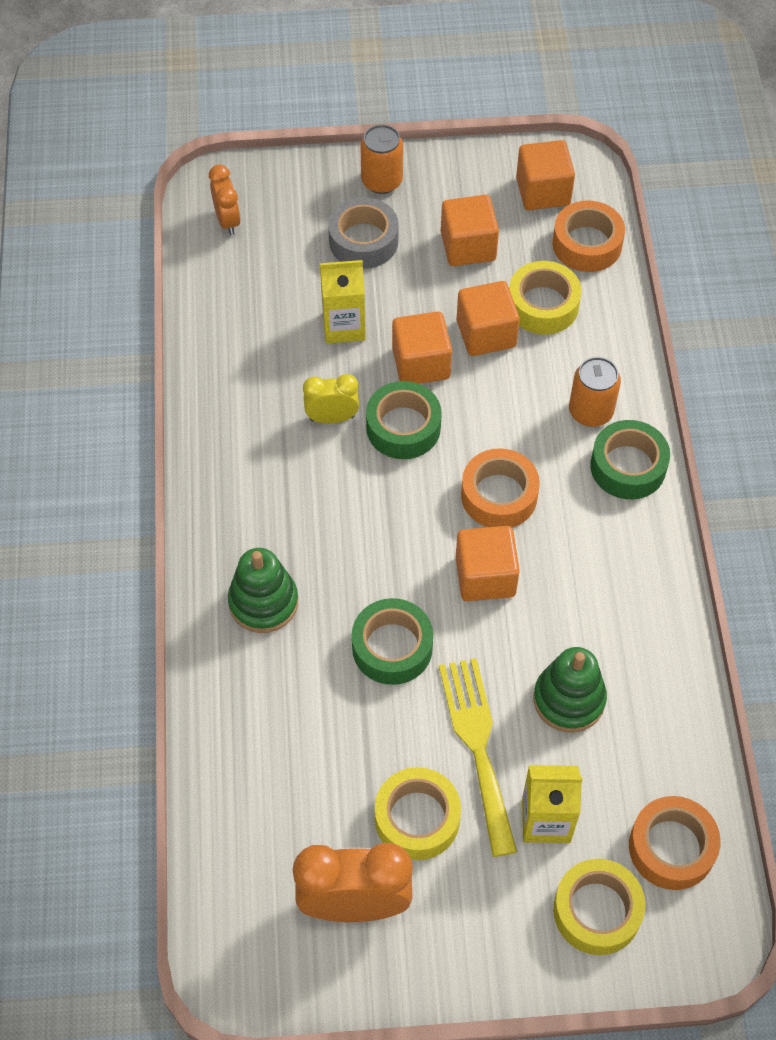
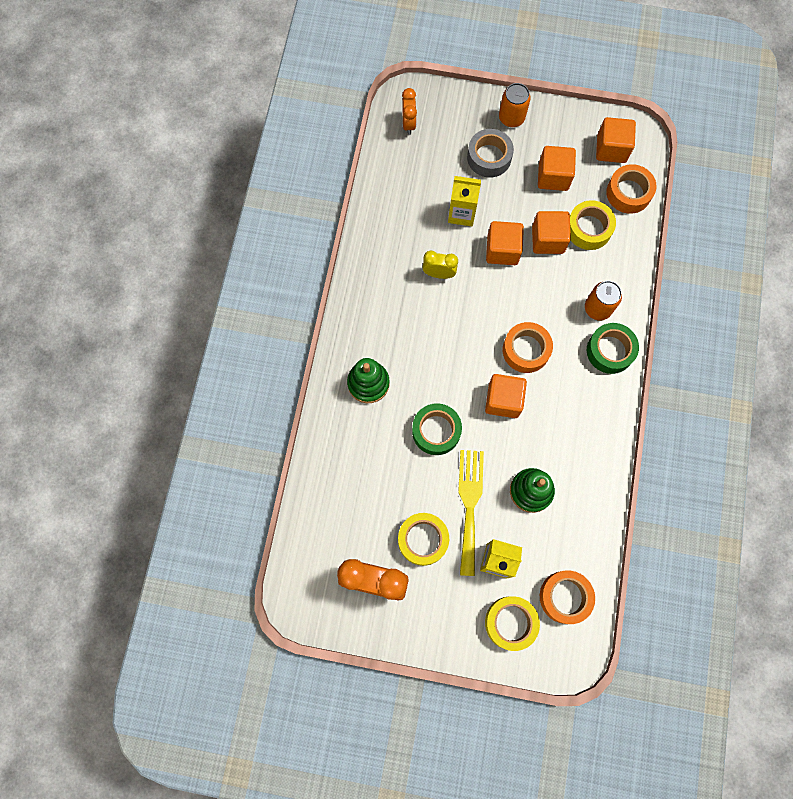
camera: 15 degrees right, 15 degrees up
(403, 427) = (480, 290): green tape -> none

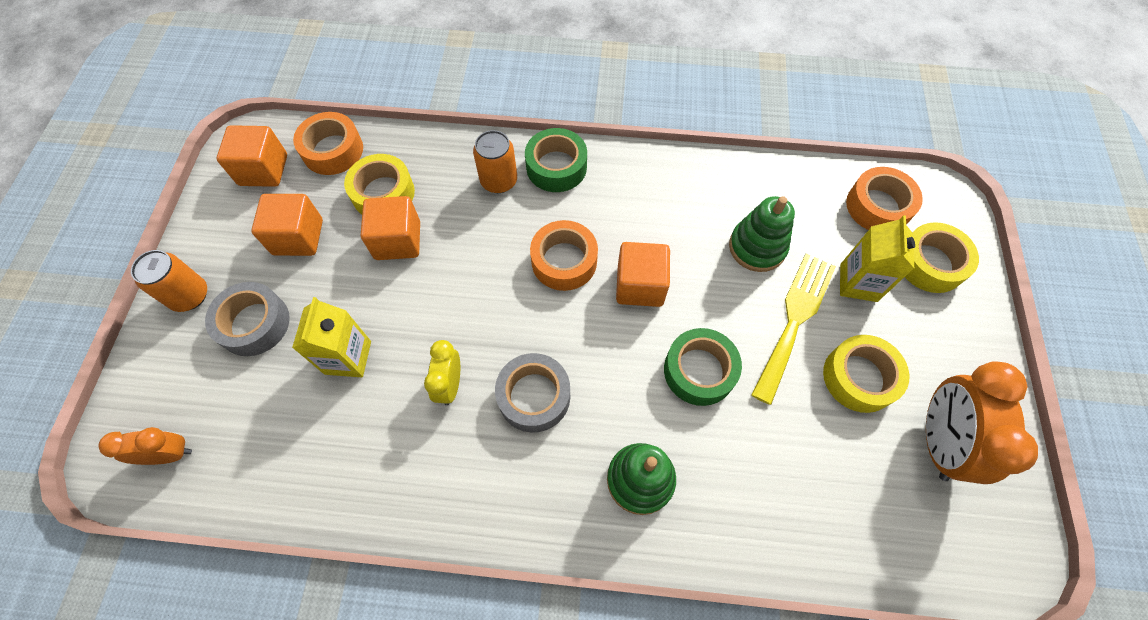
camera: 95 degrees left, 10 degrees down
(427, 324) = (534, 396): none -> grey tape
(469, 505) = (794, 319): yellow fork -> yellow fork turned 120 degrees clockwise
(502, 250) = (412, 298): orange cube -> none

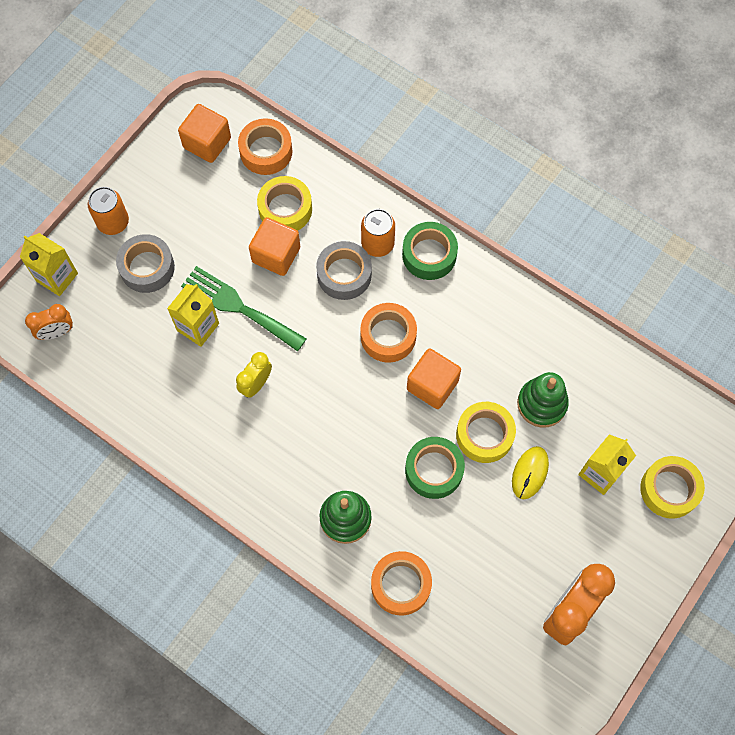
camera: 30 degrees right, 5 degrees up
(143, 389) = (57, 277): none -> yellow carton
(170, 454) = (56, 332): orange clock -> orange clock turned 135 degrees clockwise
(298, 237) = (206, 214): orange cube -> none
(384, 313) = (238, 307): none -> green fork
(534, 396) = (308, 424): grey tape -> grey tape (344, 274)
(794, 319) = (530, 473): yellow fork -> yellow mouse
(859, 377) = (546, 539): yellow tape -> yellow tape (484, 435)
(878, 206) = (664, 423): orange tape -> orange tape (401, 585)

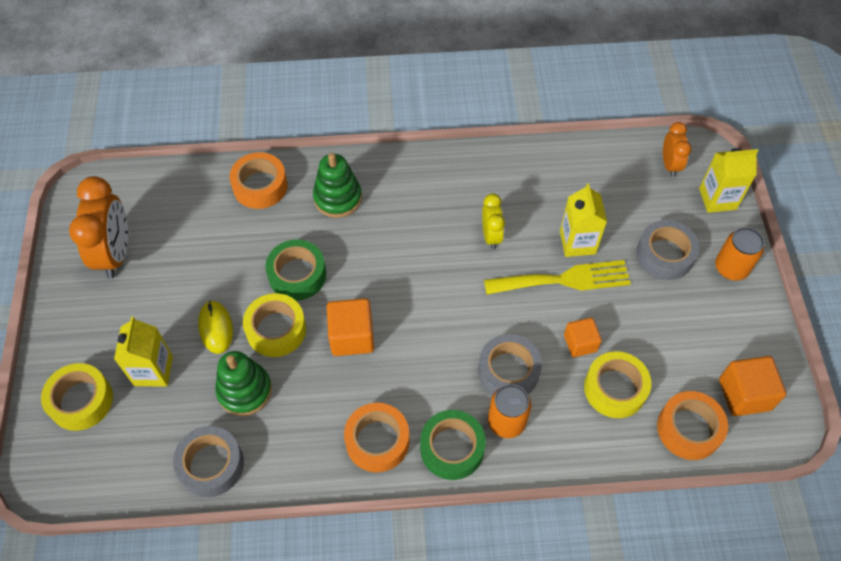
camera: 140 degrees right, 10 degrees down
(56, 332) = (670, 165): orange clock -> orange clock turned 150 degrees clockwise
(238, 307) = (564, 279): green fork -> yellow fork
(276, 255) = (580, 343): orange cube -> orange cube, size x0.65
(388, 336) = (423, 348): orange tape -> orange tape (377, 441)
(601, 367) = (211, 465): none -> grey tape

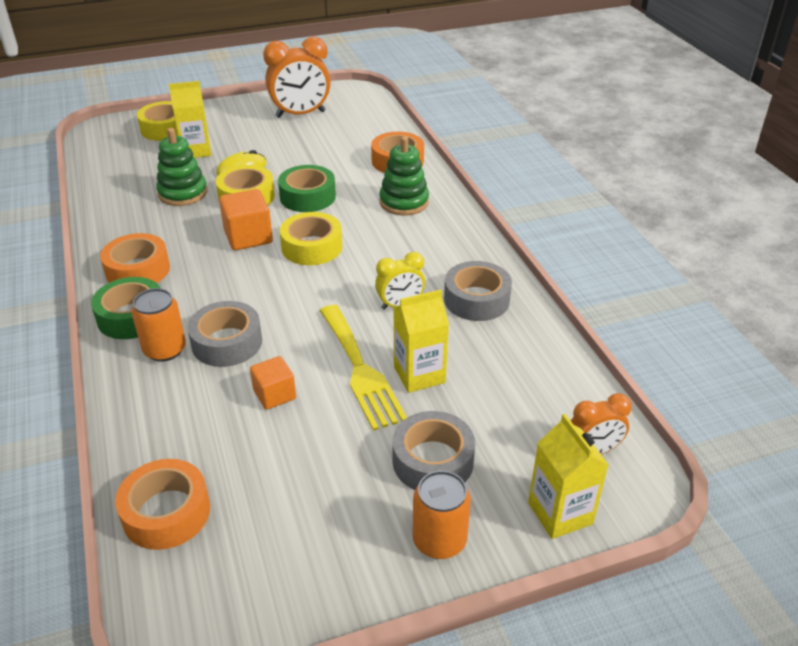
camera: 75 degrees right, 20 degrees down
(211, 465) = (112, 191): grey tape -> grey tape (476, 299)
(615, 389) = (217, 433): yellow tape -> yellow tape (312, 247)
(744, 394) = (226, 573): orange cube -> none

